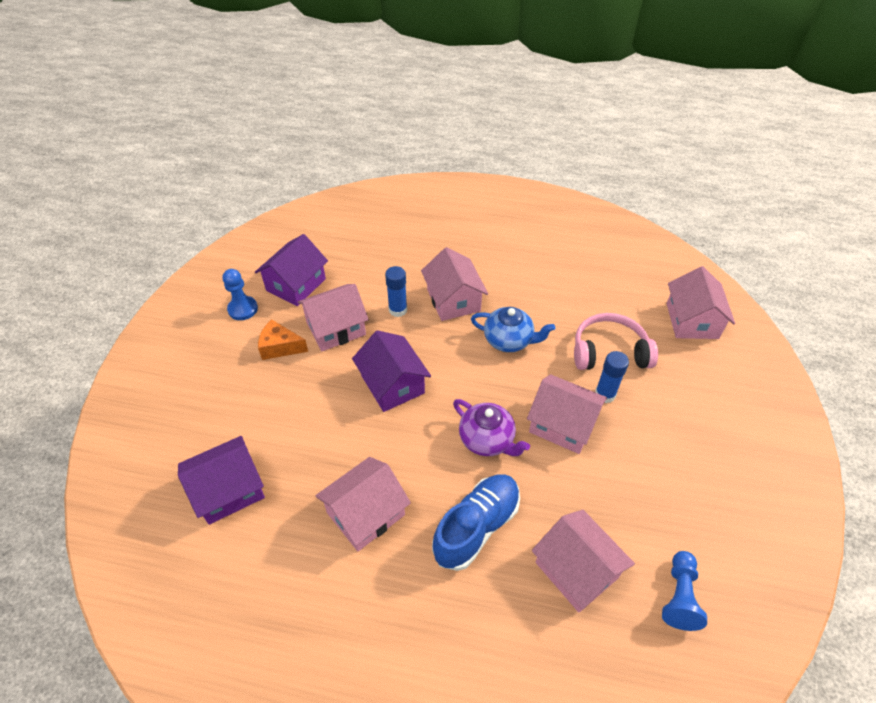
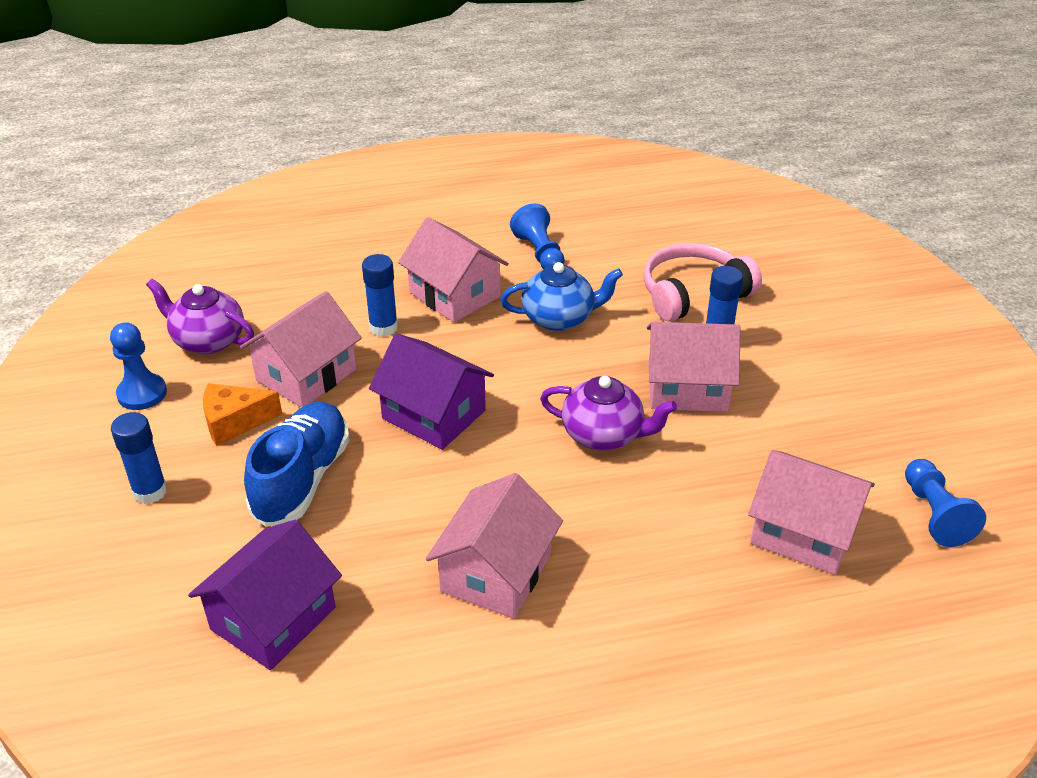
camera: 25 degrees left, 10 degrees down
(212, 377) = (150, 491): none -> blue glue stick
(296, 284) = (208, 340): purple house -> purple teapot
(476, 527) = (653, 533): blue shoe -> blue shoe (302, 479)
(524, 286) = (539, 253): none -> blue pawn
(692, 320) = (769, 233): pink house -> none

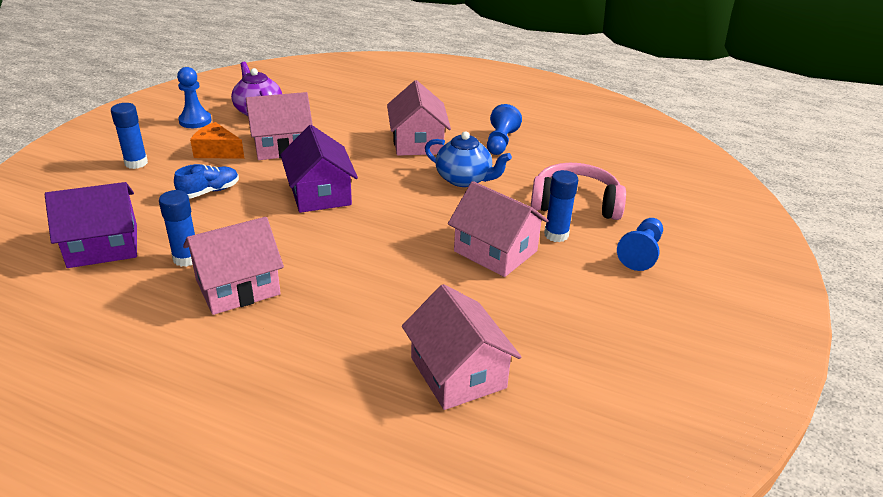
camera: 35 degrees right, 5 degrees down
(302, 479) = (209, 191): blue shoe -> blue shoe, size x0.57
(383, 327) = (354, 142): blue glue stick -> blue glue stick (186, 258)
(604, 435) = (403, 250): purple teapot -> none
(934, 514) = (577, 418): blue pawn -> blue pawn (641, 253)

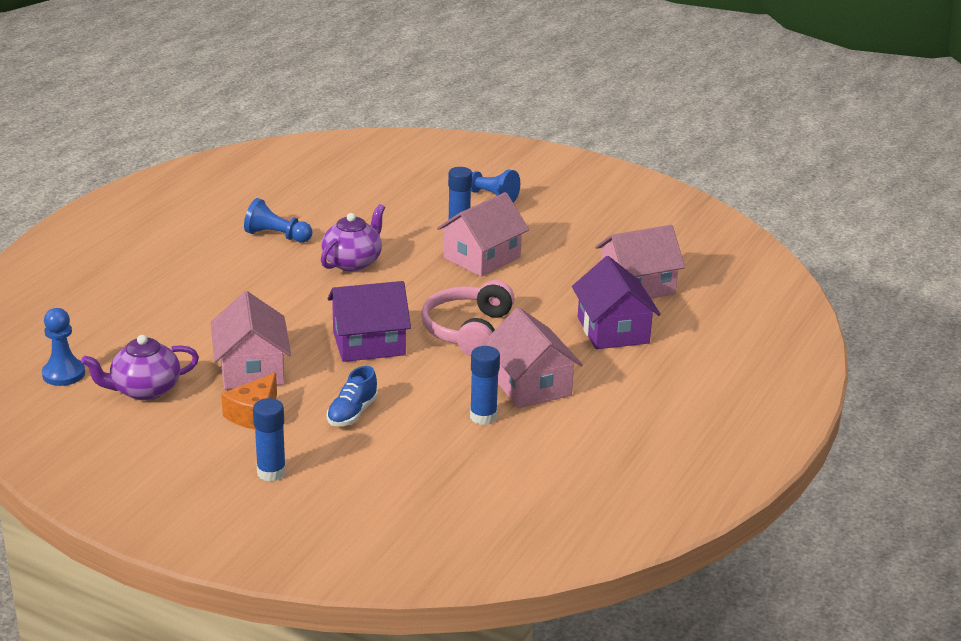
camera: 85 degrees left, 5 degrees down
(103, 246) = (457, 471): purple house -> purple house (613, 330)
(195, 121) = (159, 438): blue pawn -> blue pawn (63, 374)
(209, 191) = (352, 413): blue shoe -> blue shoe turned 120 degrees counterclockwise
(417, 142) = (265, 283): pink house -> none
(464, 179) = (353, 262): blue teapot -> purple teapot
(575, 203) = (407, 212): pink headphones -> pink headphones (468, 330)

